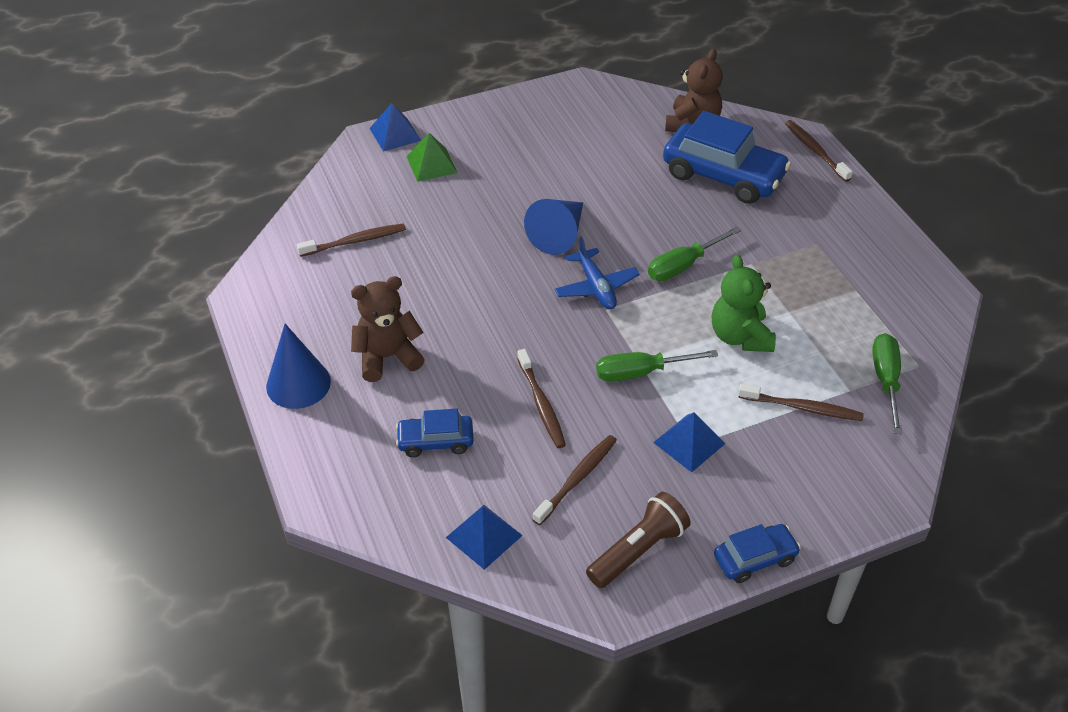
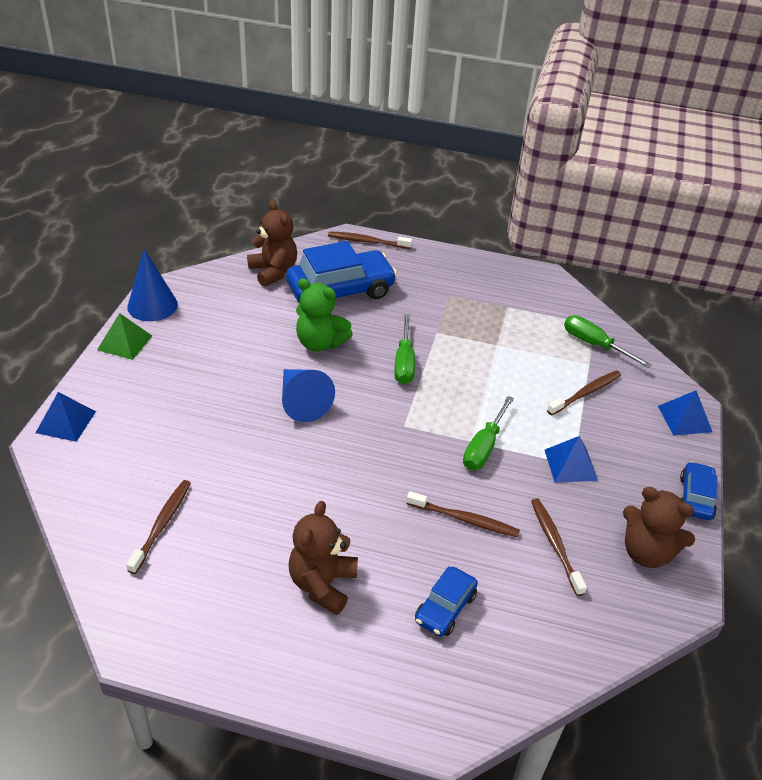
camera: 55 degrees left, 5 degrees down
(298, 384) = (290, 667): blue cone -> blue cone (152, 305)
(431, 164) = (132, 422): green pyramid -> green pyramid (124, 342)
(484, 536) = (568, 636): blue pyramid -> blue pyramid (684, 418)
(596, 287) = (377, 417): blue plane -> none
(638, 550) = (646, 552): brown flashlight -> brown teddy bear
(740, 336) = (497, 379): green teddy bear -> green teddy bear (320, 343)

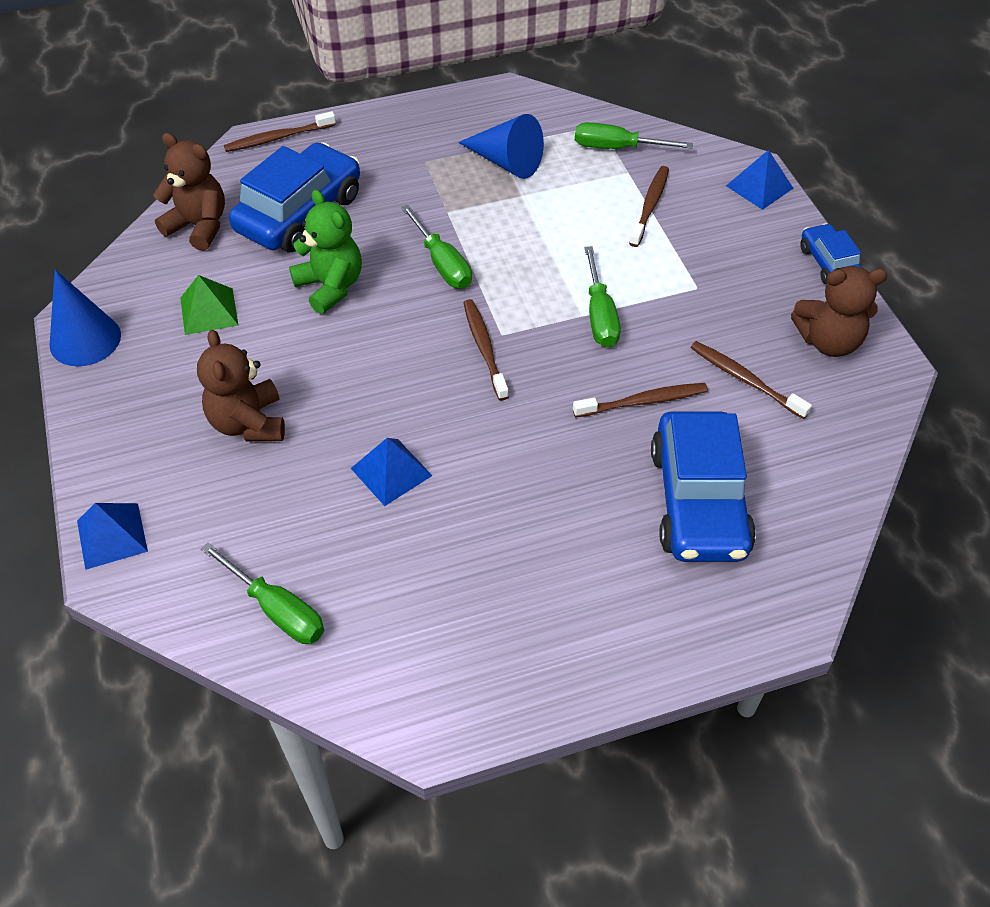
camera: 30 degrees left, 10 degrees up
(114, 517) = (277, 609): none -> green screwdriver
(124, 342) = (93, 402): green pyramid -> green pyramid (209, 311)
(162, 524) = (339, 586): brown toothbrush -> brown toothbrush (484, 348)
(302, 402) = (370, 365): blue cone -> blue cone (506, 162)
(320, 343) = (330, 287): green teddy bear -> green teddy bear turned 120 degrees counterclockwise
(322, 584) = (563, 548): brown teddy bear -> brown teddy bear (248, 423)
(445, 608) = (698, 501): blue car -> blue car, size x1.92
(570, 465) = (695, 290): blue pyramid -> blue pyramid (391, 472)

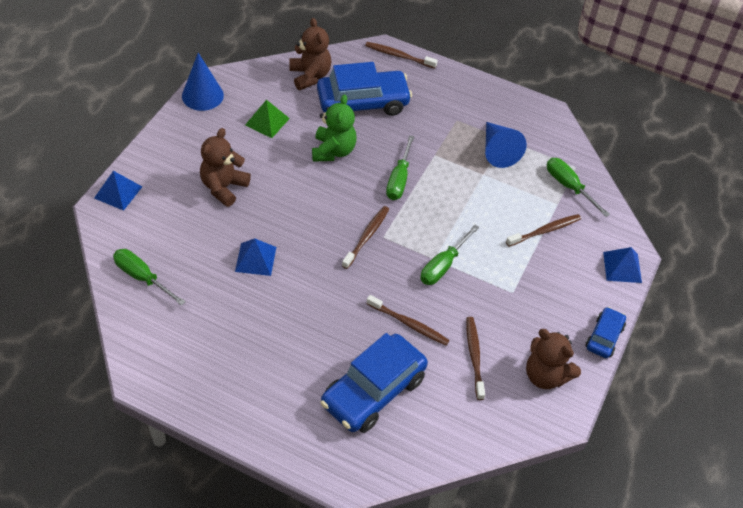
camera: 40 degrees right, 0 degrees up
(277, 609) = (142, 277): green screwdriver -> green screwdriver turned 135 degrees clockwise

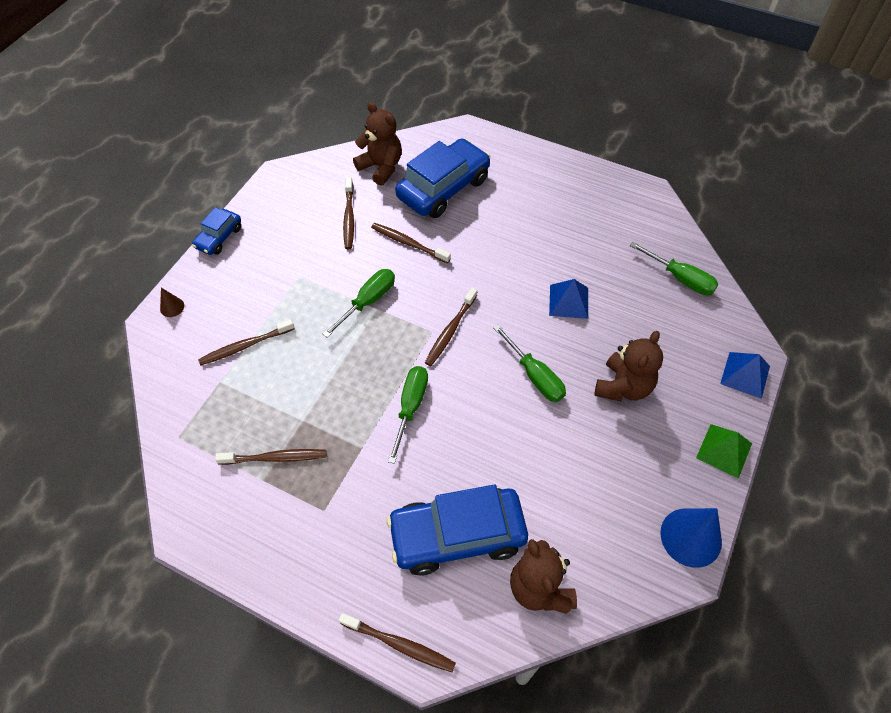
camera: 175 degrees left, 5 degrees up
(267, 121) = (589, 493): green pyramid -> green pyramid (724, 450)
(333, 151) = (495, 447): green teddy bear -> none
(498, 151) = (275, 458): blue cone -> brown toothbrush
(546, 375) = (286, 204): brown teddy bear -> brown teddy bear (381, 167)
(569, 186) = (197, 406): green screwdriver -> green screwdriver (534, 375)
(622, 267) = (172, 307): blue pyramid -> brown cone

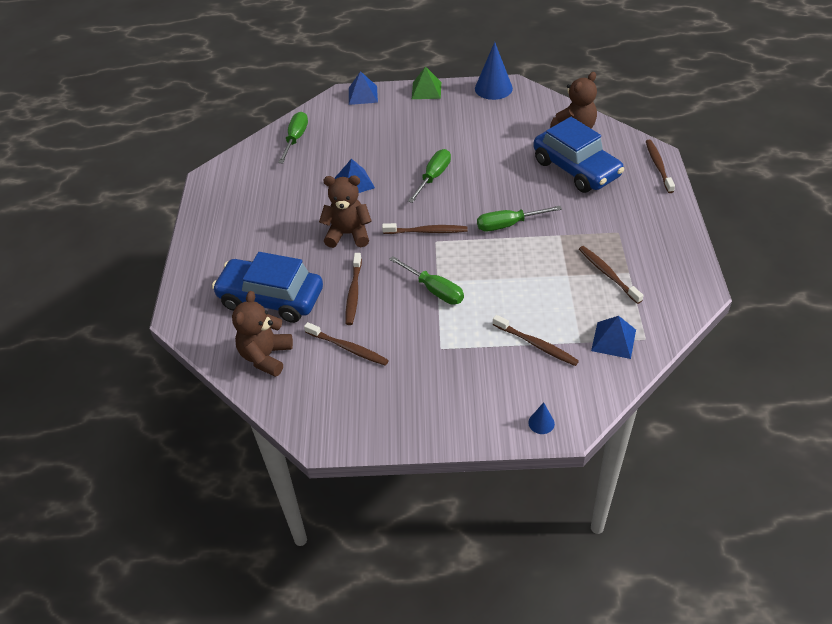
camera: 115 degrees left, 10 degrees down
(172, 307) = (541, 423): brown cone -> blue cone
(199, 409) = (613, 340): none -> blue pyramid
(219, 237) = (437, 438): blue car -> none
(349, 218) = (348, 348): brown toothbrush -> brown toothbrush turned 60 degrees clockwise
(368, 301) = (434, 290): green screwdriver -> green screwdriver turned 150 degrees counterclockwise
(623, 386) = (411, 138): brown teddy bear -> brown teddy bear (348, 234)

